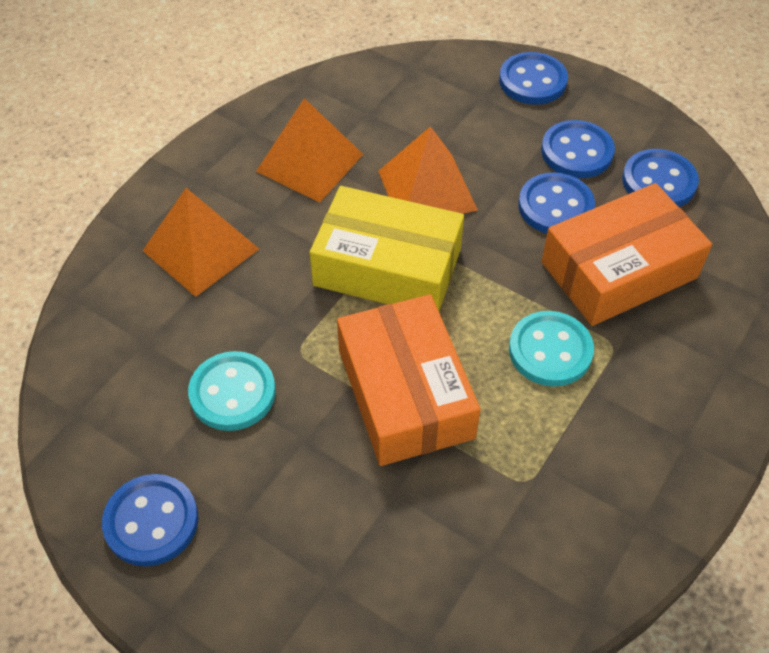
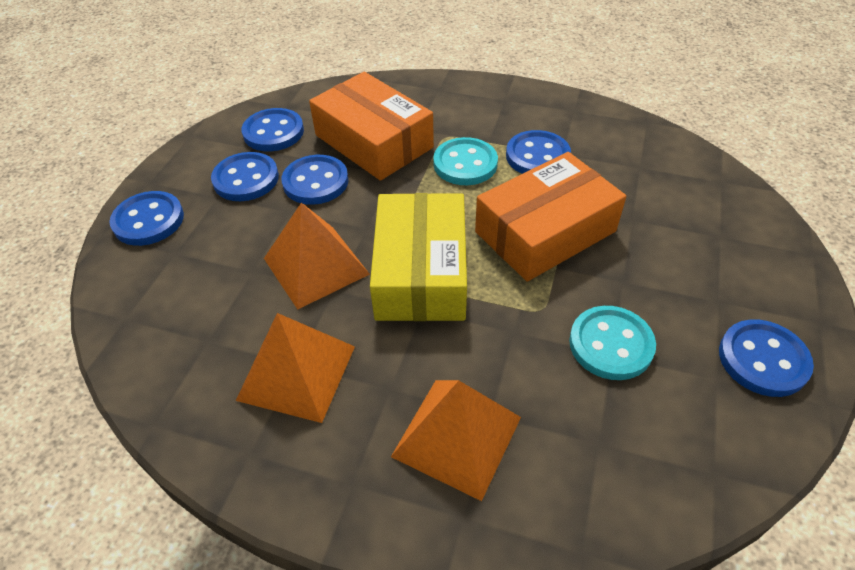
camera: 105 degrees left, 5 degrees down
(544, 434) = (537, 156): none -> blue button

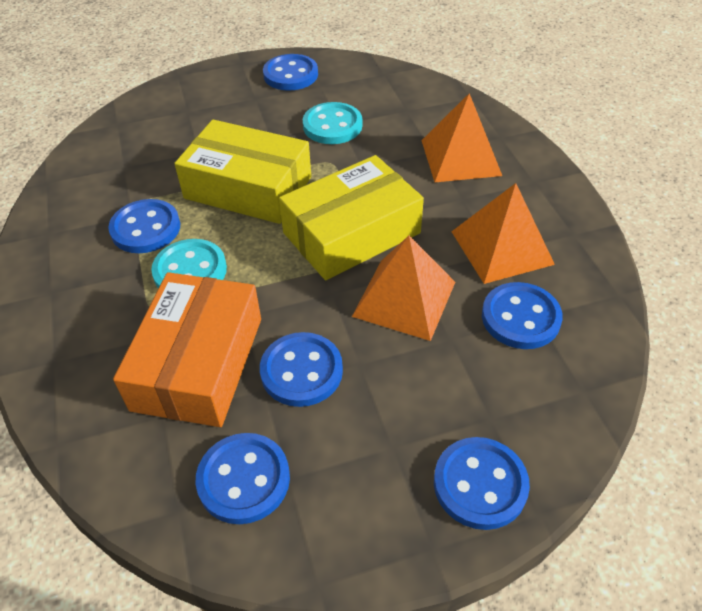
camera: 125 degrees left, 0 degrees up
(246, 179) = (345, 440): blue button -> blue button (520, 318)
(545, 232) = (248, 187): orange box -> yellow box

